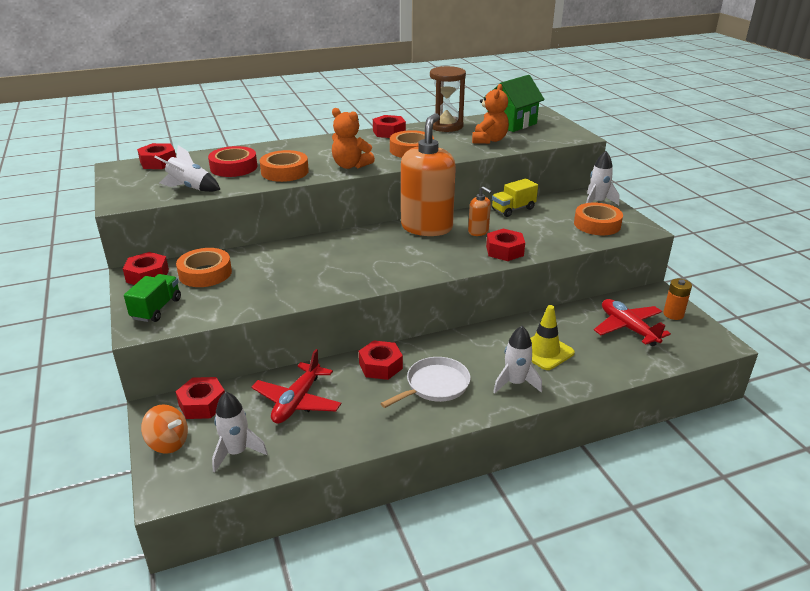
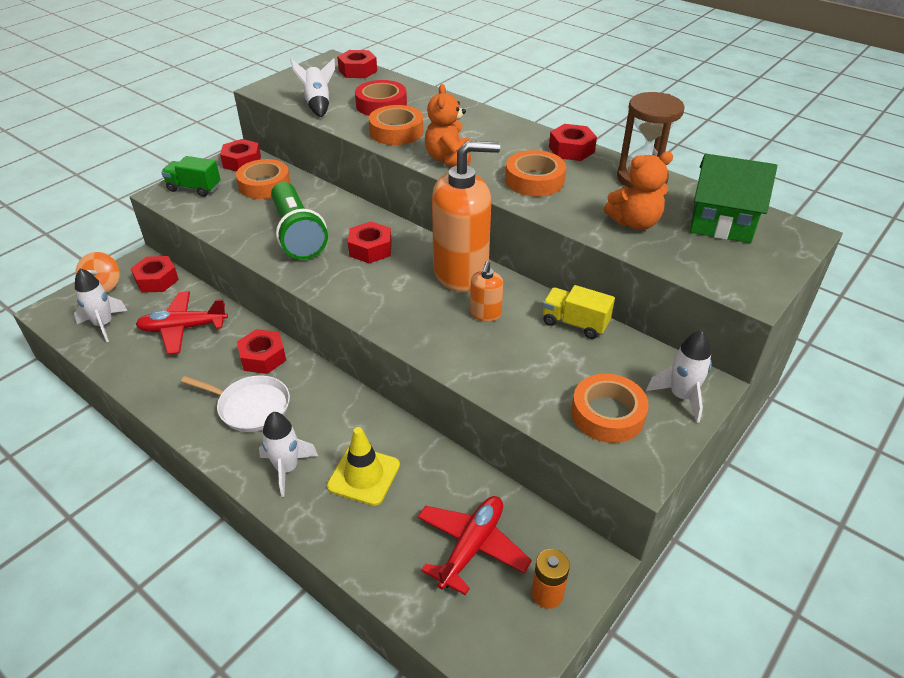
camera: 60 degrees right, 10 degrees up
(156, 309) = (194, 188): green truck -> green truck turned 150 degrees counterclockwise
(302, 275) = (297, 234): none -> green flashlight
(504, 251) = (454, 350): red nut -> red nut (370, 249)

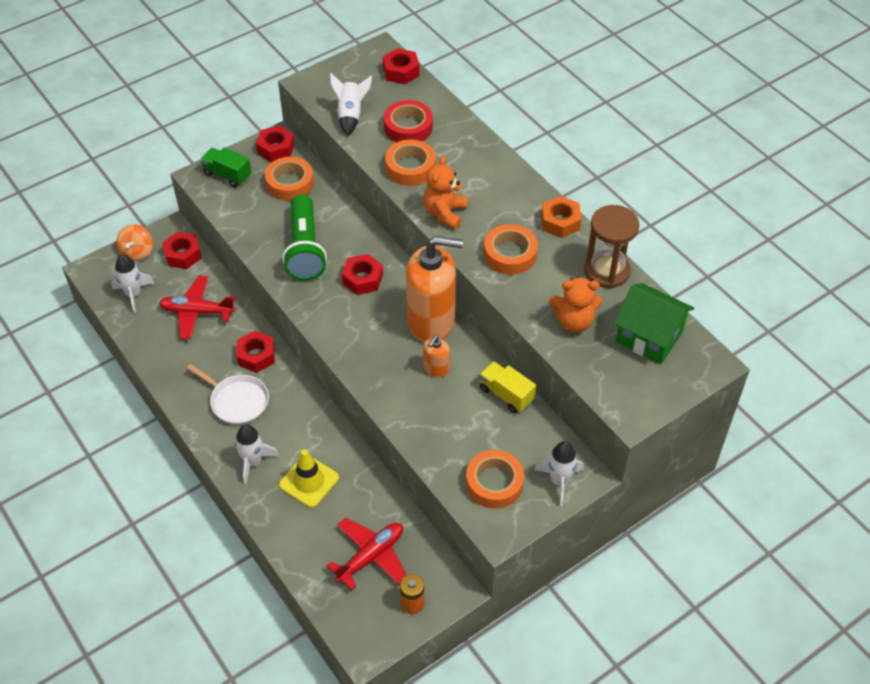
camera: 15 degrees right, 10 degrees up
(571, 149) = (560, 222): red nut -> orange nut

